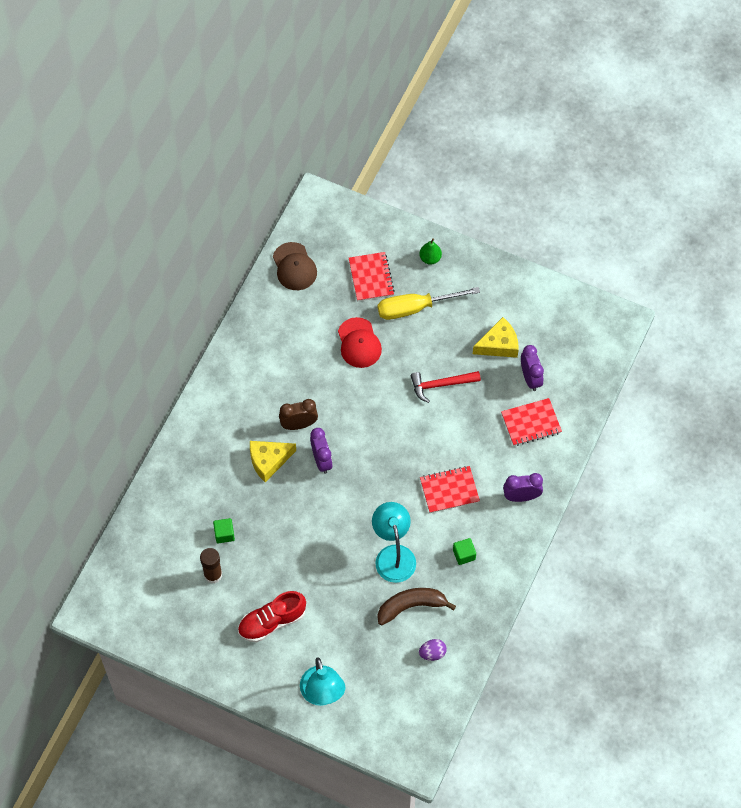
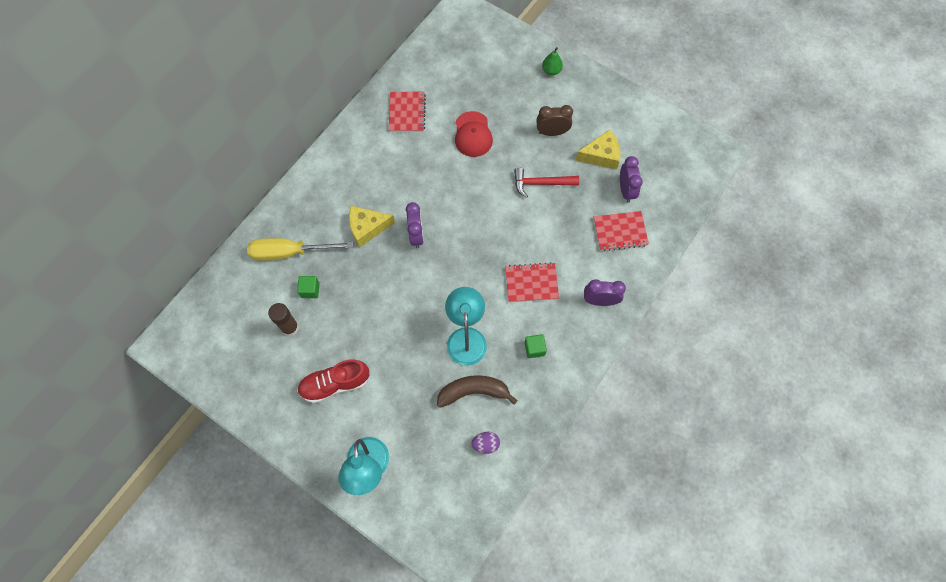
camera: 10 degrees right, 5 degrees up
(294, 267) = (429, 60): brown cap -> none
(299, 424) = (402, 199): brown clock -> brown clock (552, 132)
(371, 277) = (495, 79): red notebook -> red notebook (407, 113)
(415, 308) = (530, 111): yellow screwdriver -> yellow screwdriver (290, 252)

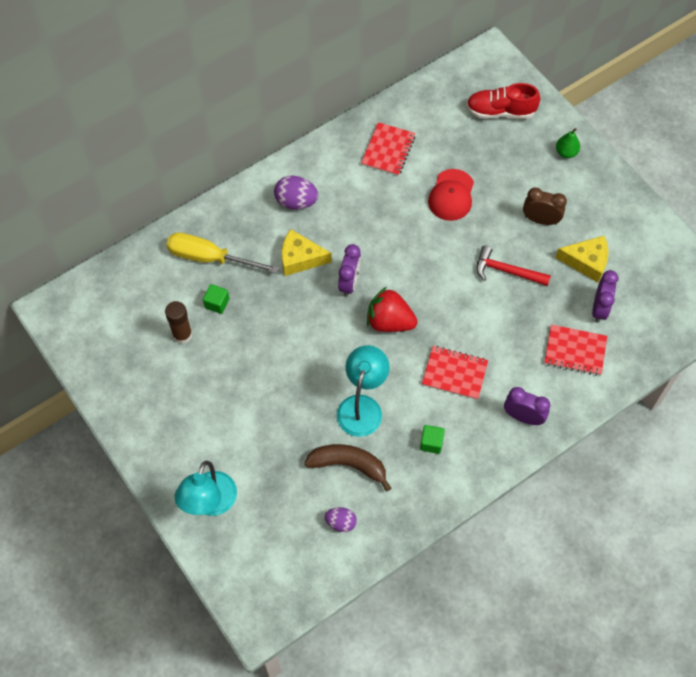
camera: 20 degrees right, 5 degrees down
(335, 384) = (207, 407): red shoe -> red shoe (500, 111)
(346, 180) = (296, 202): none -> purple egg
(462, 257) = (389, 321): none -> red strawberry

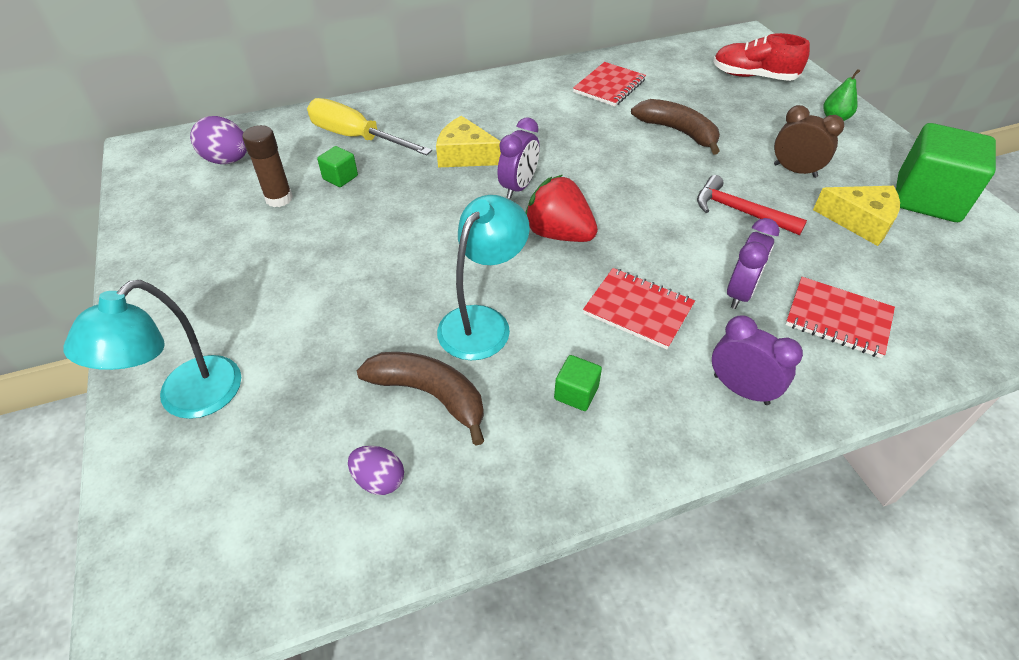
camera: 15 degrees right, 15 degrees down
(296, 202) = (483, 109): purple egg -> purple egg (227, 160)
(451, 195) = (677, 132): red cap -> brown banana
(599, 308) = (880, 275): purple clock -> purple clock (740, 293)
(631, 228) = (927, 199): none -> green cube

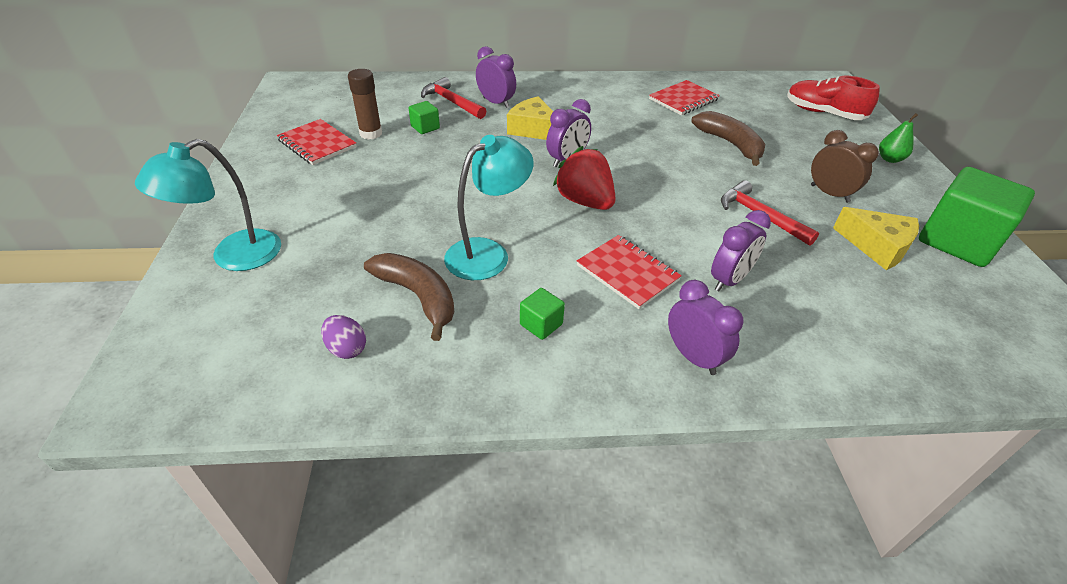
camera: 15 degrees right, 5 degrees down
(227, 160) = (346, 101): purple egg -> none
(356, 138) = (452, 102): yellow screwdriver -> red hammer
(408, 129) = (496, 103): none -> purple clock
(838, 319) = (817, 321): red notebook -> red notebook (317, 144)

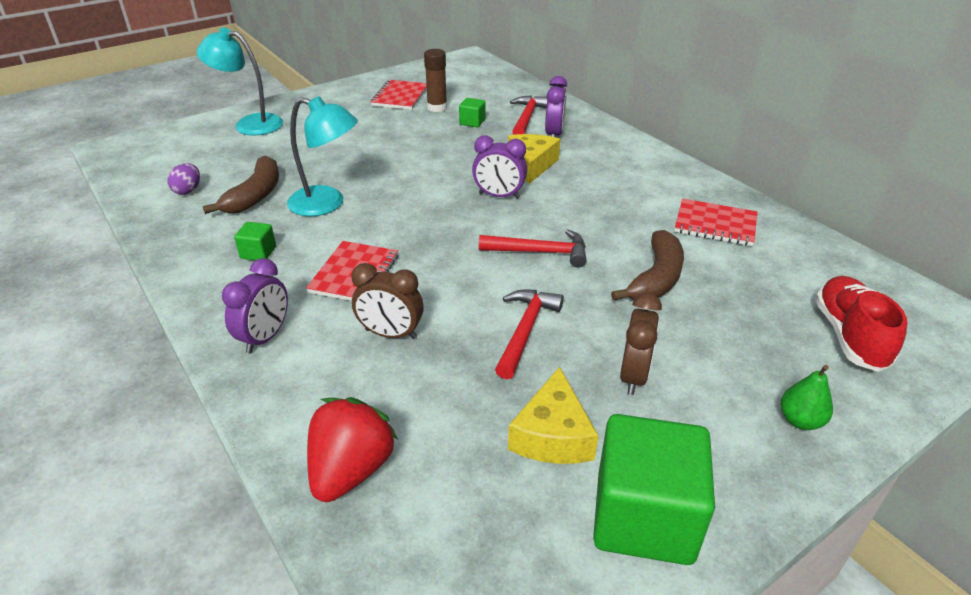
camera: 60 degrees right, 5 degrees down
(584, 201) = (442, 223): red strawberry -> red strawberry (351, 470)
(665, 173) = (540, 252): none -> red hammer
(729, 280) = (390, 334): purple clock -> brown clock

